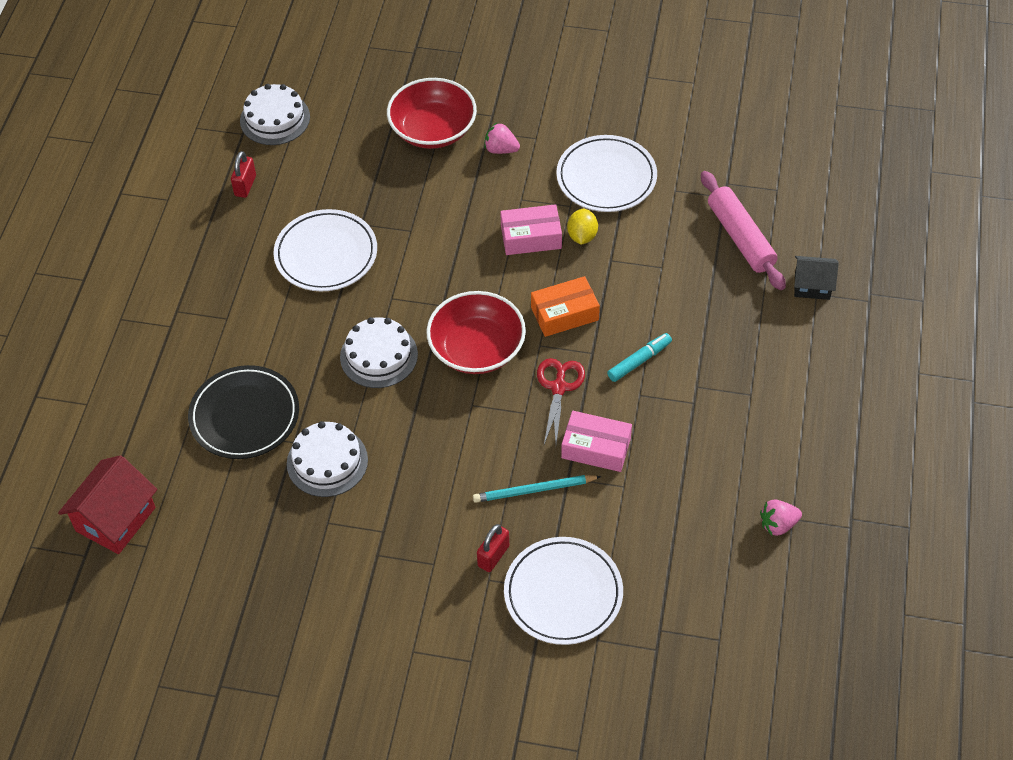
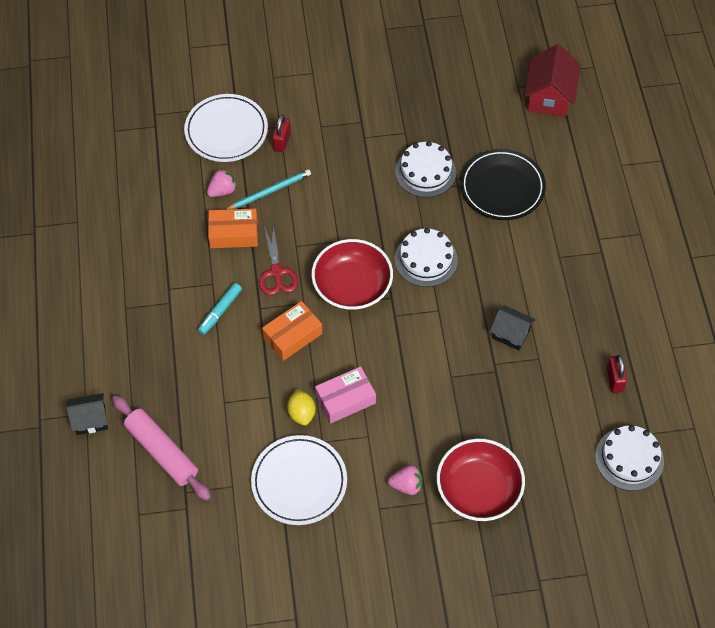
camera: 160 degrees right, 5 degrees up
(326, 254) = (510, 334): white plate -> black house
(596, 448) = (234, 234): pink box -> orange box
(778, 524) = (87, 214): pink strawberry -> pink strawberry (222, 191)

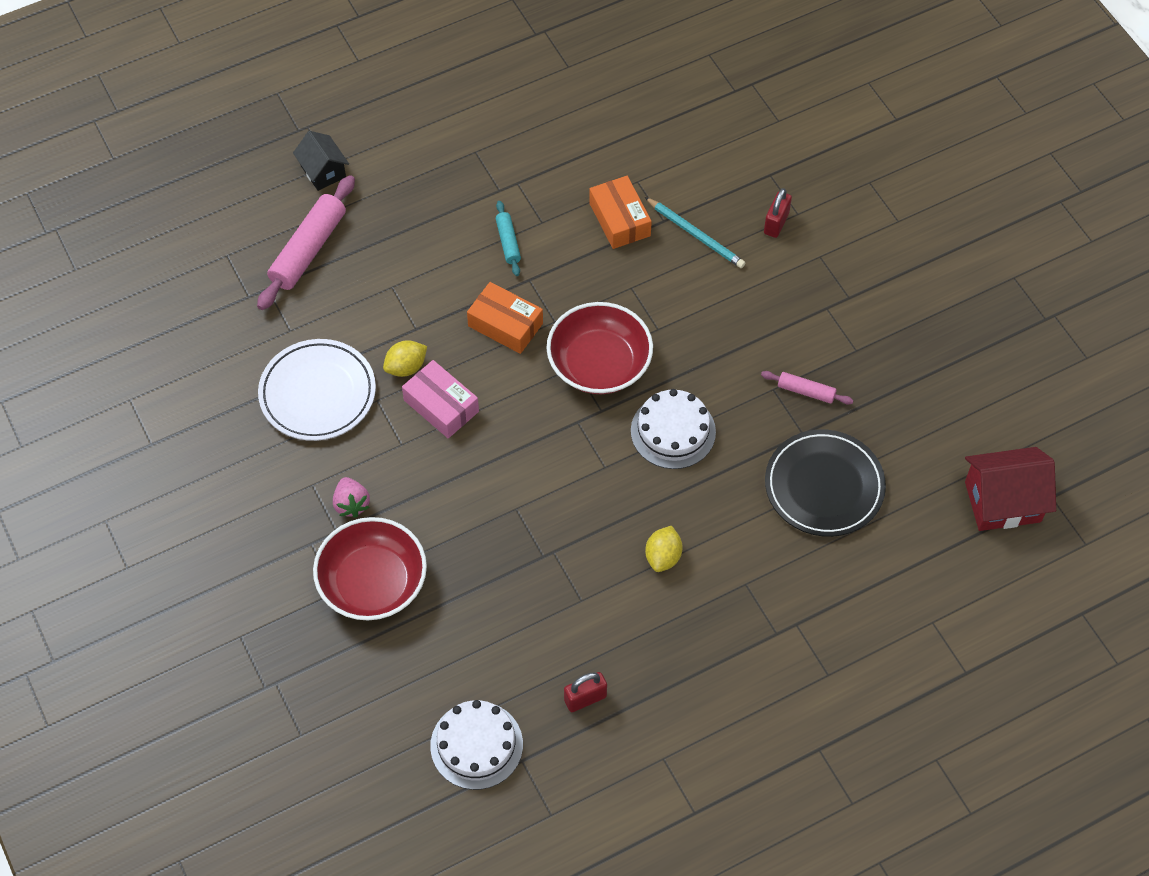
camera: 70 degrees right, 0 degrees up
(220, 311) = (508, 242): turquoise marker -> turquoise rolling pin
(222, 191) = (675, 188): pink strawberry -> none
(226, 131) = (763, 162): white plate -> none
(276, 272) = (585, 280): red scissors -> none
(282, 141) = (776, 223): red padlock -> red padlock turned 60 degrees counterclockwise
(425, 172) = (806, 391): white cake -> pink rolling pin
(510, 334) = (604, 558): black house -> none
(522, 298) = (663, 557): none -> yellow lemon

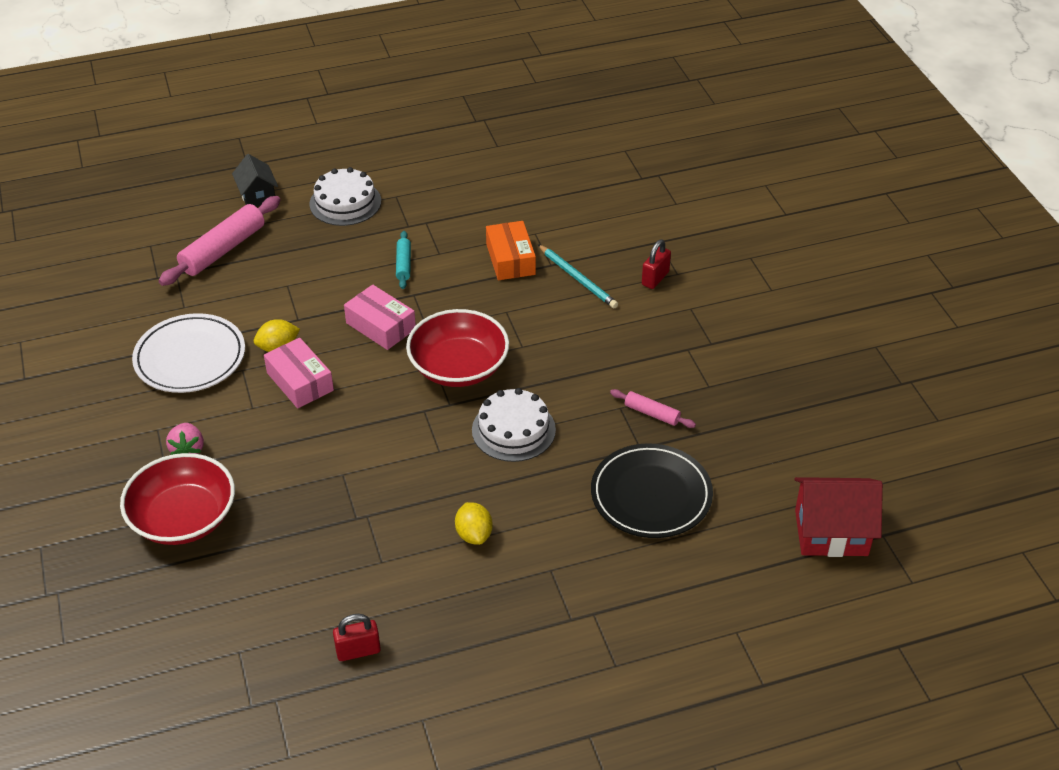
camera: 10 degrees right, 15 degrees down
(476, 745) = (234, 678): white cake -> white cake (345, 202)
(505, 325) = (380, 326): orange box -> pink box
(663, 557) = (474, 534): yellow lemon -> yellow lemon turned 45 degrees counterclockwise

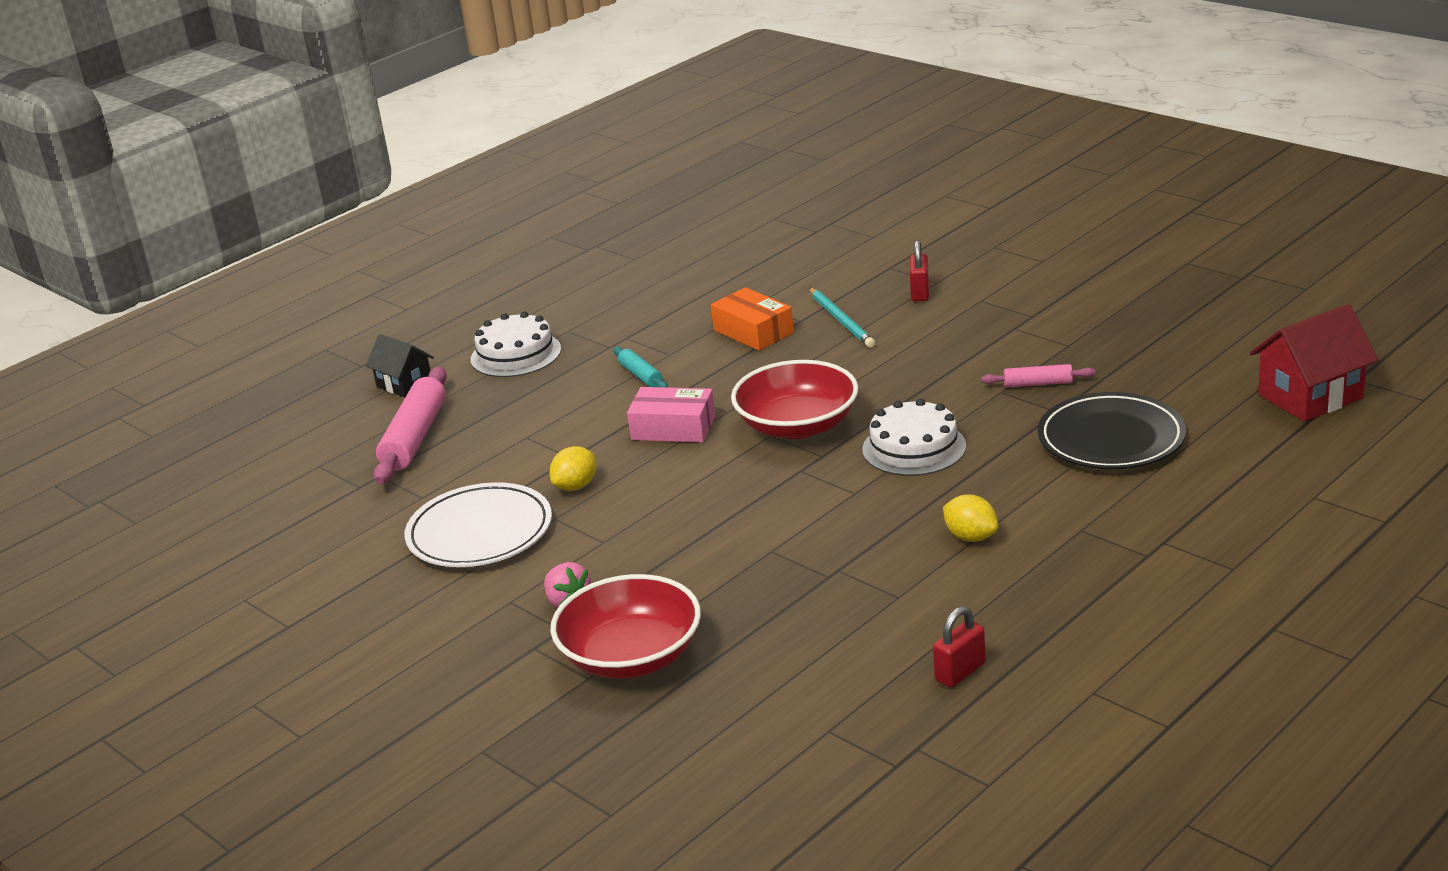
camera: 25 degrees left, 15 degrees down
(300, 382) = (634, 502): pink box -> none
(577, 278) = (841, 320): turquoise pencil -> turquoise pencil turned 45 degrees clockwise

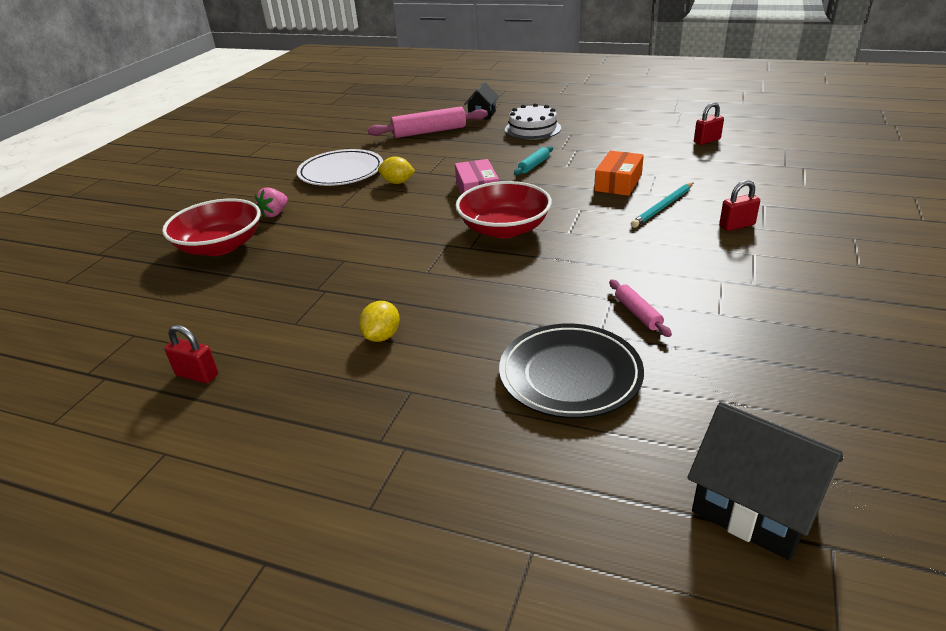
camera: 65 degrees right, 5 degrees up
(702, 253) = (707, 141): none -> red padlock
(914, 448) = (500, 280): white cake -> none
(1310, 396) = (754, 507): red house -> black house

